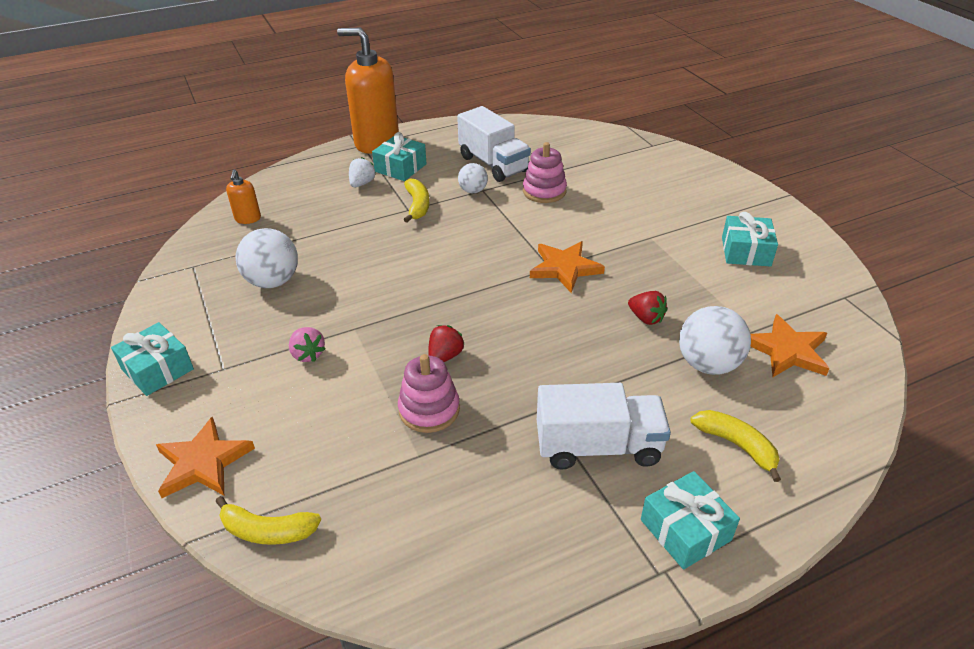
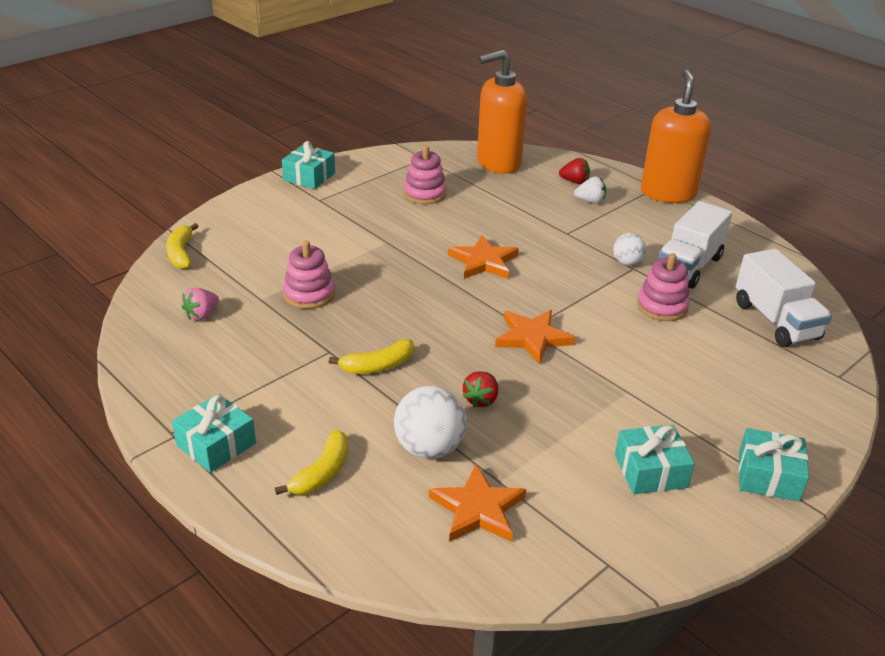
camera: 70 degrees right, 5 degrees down
(203, 462) = (231, 216): orange star -> orange star (484, 261)
(248, 219) = (498, 163): orange soap dispenser -> orange soap dispenser, size x2.29
(273, 281) = (425, 194): white ball -> pink stacking toy
(308, 354) = (348, 229): pink strawberry -> pink strawberry (202, 315)
(400, 168) = (634, 215): turquoise gift -> turquoise gift (768, 476)
(417, 206) = (577, 237): yellow banana -> yellow banana (378, 366)
(445, 356) = (373, 290): red strawberry -> red strawberry (574, 182)
(598, 446) = (295, 387): white truck -> white truck (775, 321)

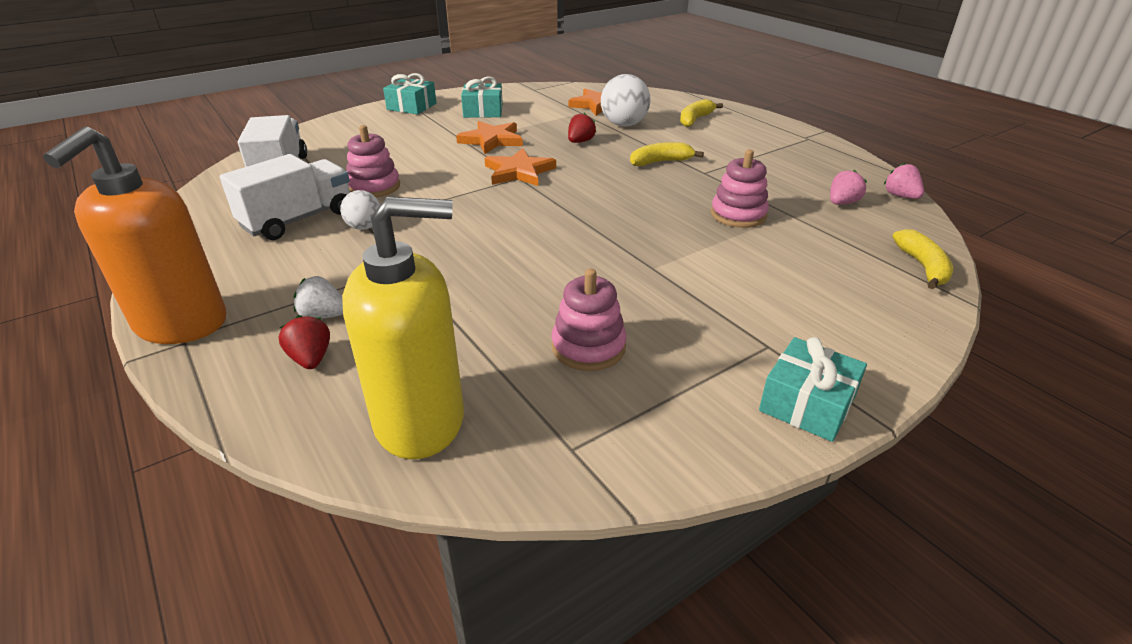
camera: 170 degrees left, 0 degrees up
(134, 328) = (900, 196): none -> pink strawberry
(216, 444) = (772, 132): turquoise gift -> none
(484, 261) = (534, 237): orange star -> orange star (491, 140)
(498, 163) = (421, 420): orange soap dispenser -> yellow soap dispenser
(574, 182) = (311, 359): red strawberry -> red strawberry turned 45 degrees clockwise

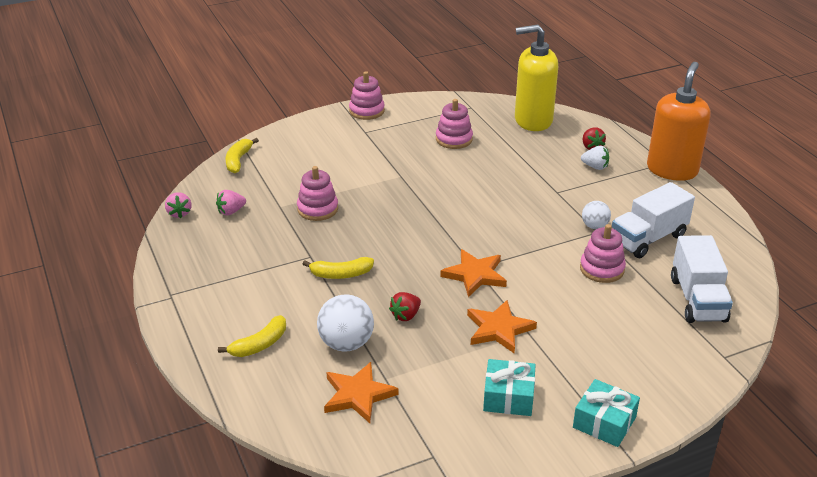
camera: 170 degrees left, 0 degrees up
(807, 404) = (366, 111): turquoise gift -> pink stacking toy

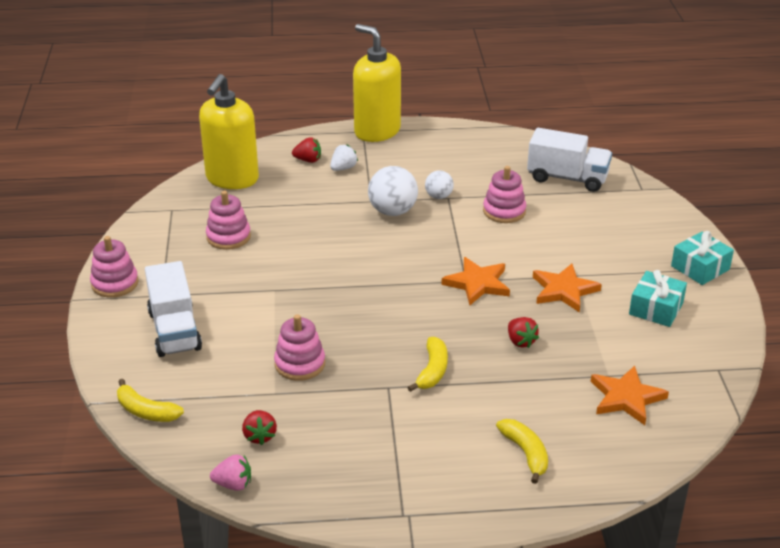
camera: 70 degrees left, 0 degrees up
(231, 211) = (259, 436): pink strawberry -> red strawberry
(346, 343) = (547, 390): white ball -> white ball (392, 211)
(648, 238) = (473, 175): white truck -> white truck (174, 330)
(672, 170) = (377, 131): orange soap dispenser -> yellow soap dispenser

